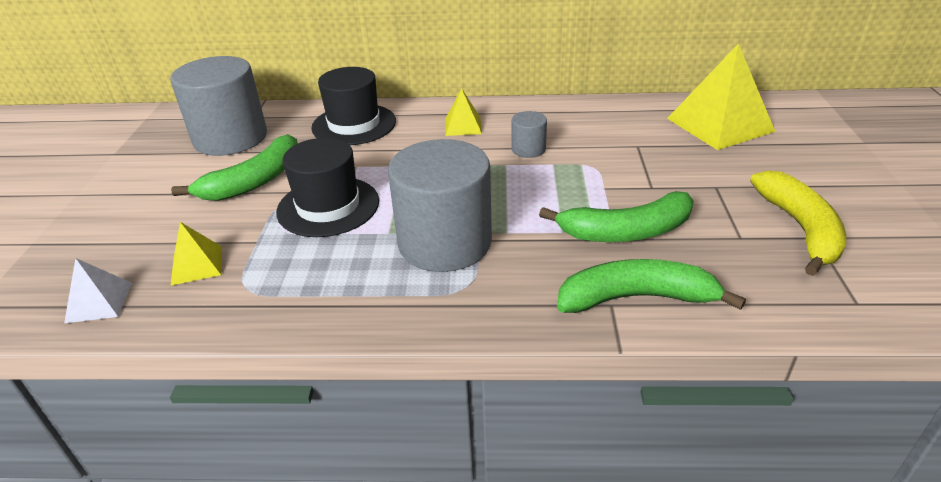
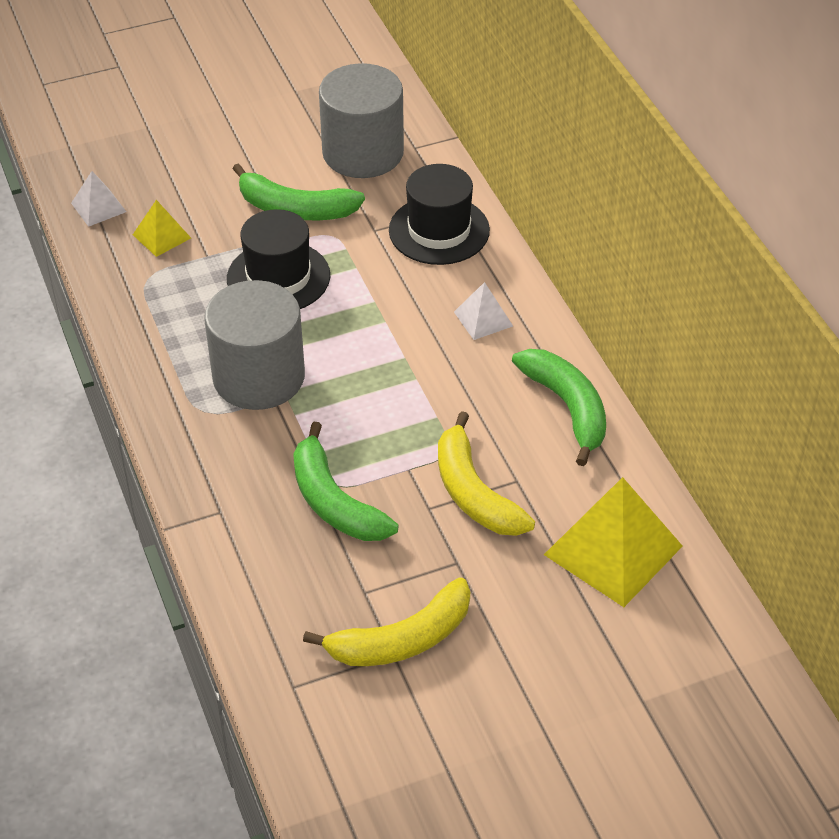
camera: 65 degrees right, 10 degrees up
(463, 126) = (483, 319): yellow pyramid -> white pyramid
(528, 149) = (459, 388): grey cylinder -> none
(636, 298) = (235, 527): green banana -> green banana (568, 408)
(643, 164) = (473, 492): none -> yellow banana

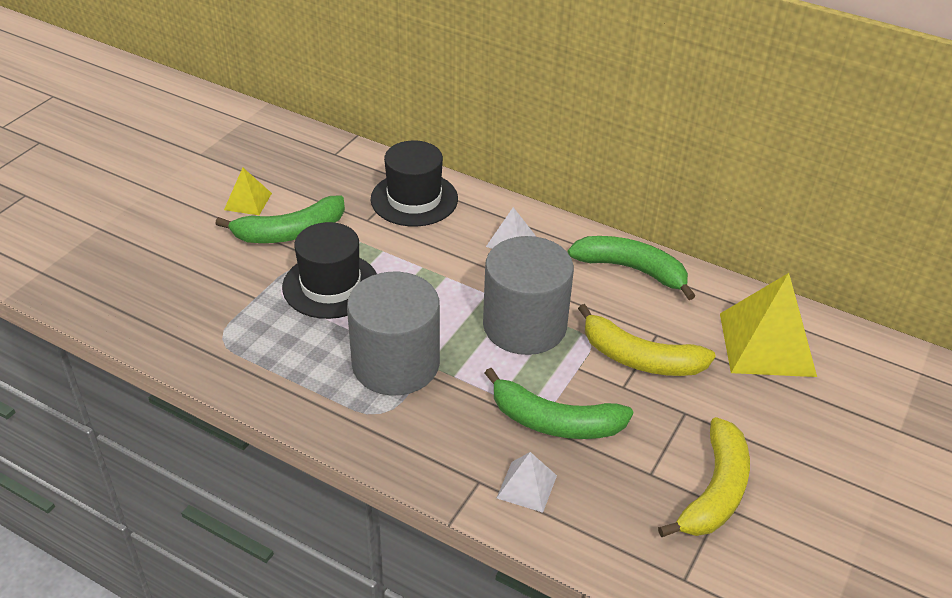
camera: 40 degrees left, 5 degrees down
(98, 207) = (119, 305): white pyramid -> white pyramid (527, 486)
(162, 236) = (200, 301): yellow pyramid -> yellow pyramid (248, 201)
(363, 153) = (300, 173): grey cylinder -> grey cylinder (524, 325)

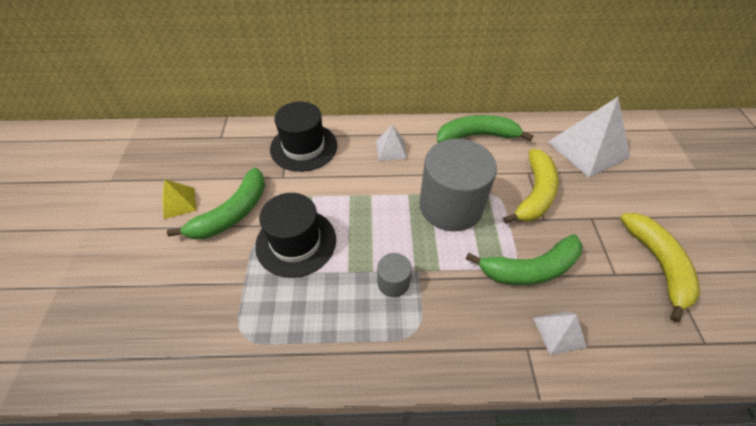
camera: 30 degrees left, 10 degrees up
(395, 364) = (393, 282): grey cylinder -> grey cylinder, size x0.45
(639, 358) = (535, 194): yellow banana -> yellow banana turned 60 degrees counterclockwise
(766, 344) = (588, 149): yellow pyramid -> white pyramid

